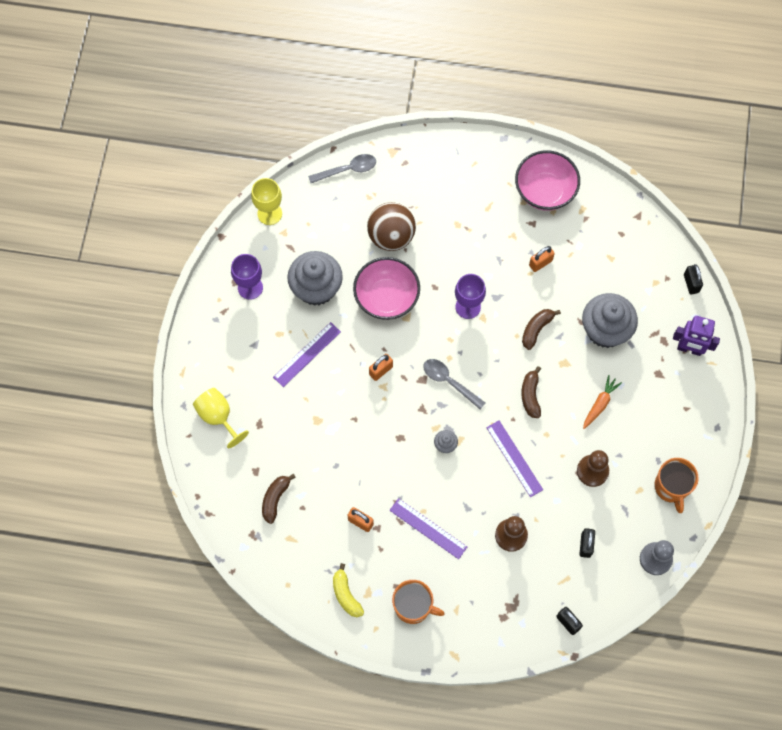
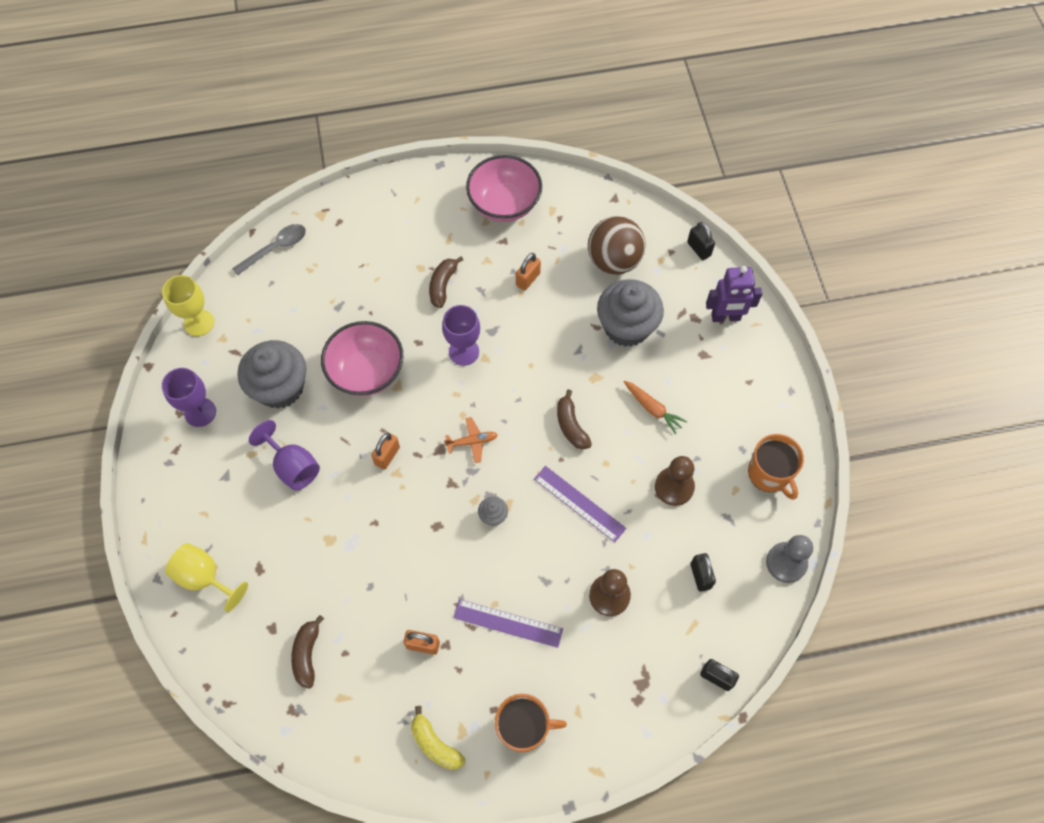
camera: 20 degrees left, 5 degrees down
(307, 354) = (293, 466): purple ruler -> purple goblet
(391, 236) = (349, 303): brown ball -> brown ball (614, 260)
(449, 382) = (472, 442): grey spoon -> orange plane
(536, 329) = (550, 351): brown banana -> brown banana (443, 285)
(600, 404) = (652, 409): orange carrot -> orange carrot turned 120 degrees clockwise

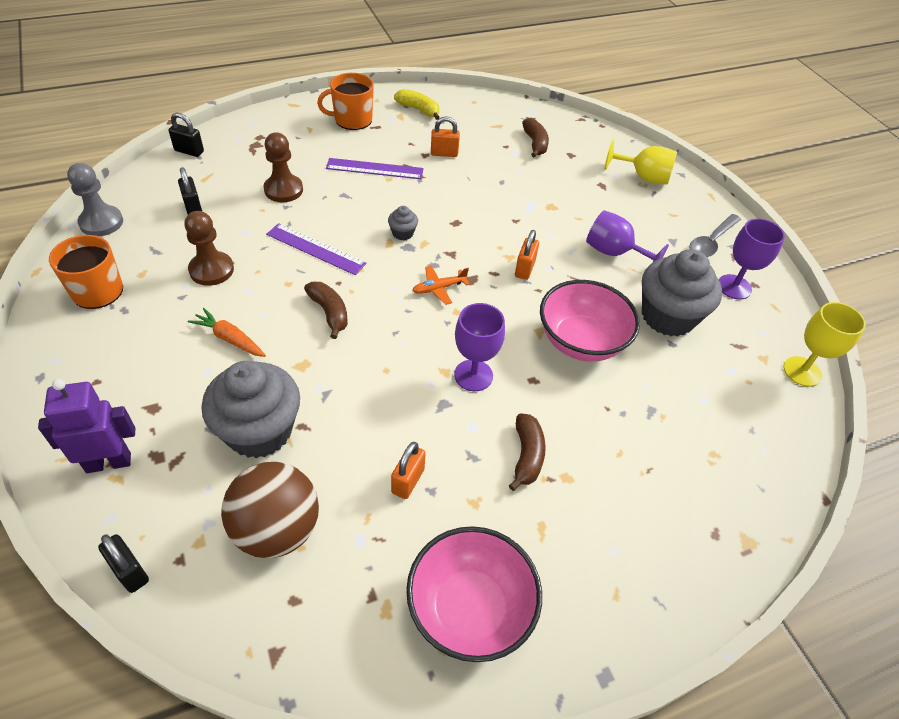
camera: 165 degrees right, 15 degrees down
(275, 248) = (777, 478): grey spoon -> grey spoon (711, 242)

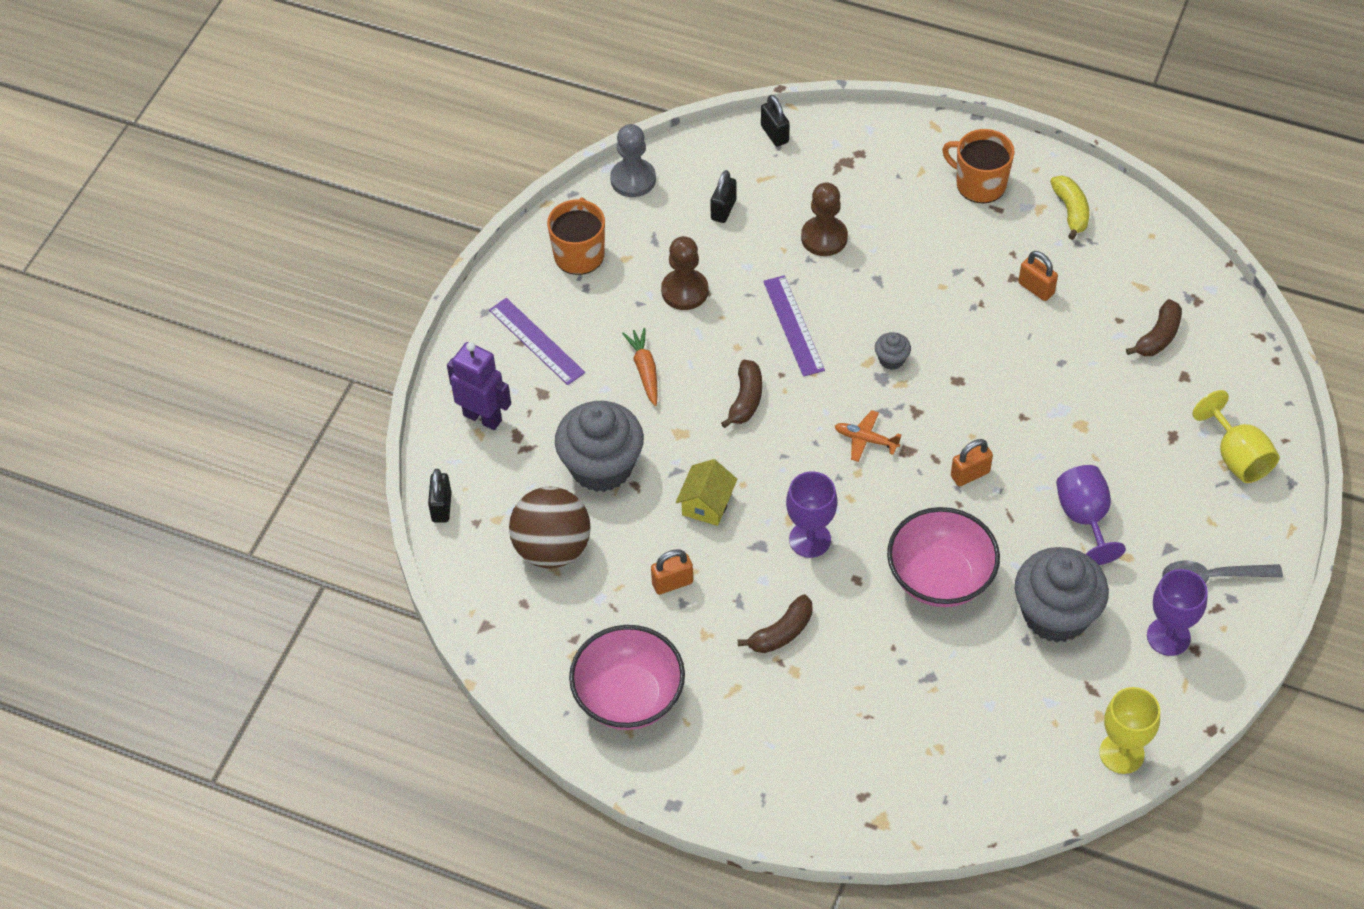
camera: 50 degrees right, 5 degrees up
(373, 402) = (706, 504): none -> yellow house
(375, 169) = (940, 265): purple ruler -> purple ruler (536, 341)

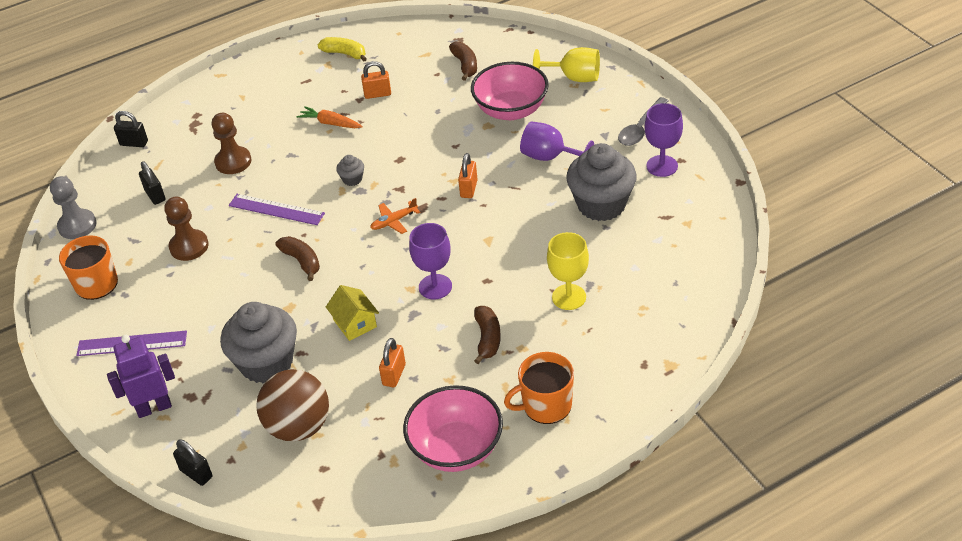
camera: 50 degrees left, 10 degrees down
(645, 370) = (222, 299): orange carrot -> orange carrot (330, 123)
(940, 578) = (525, 241): pink bowl -> pink bowl (511, 110)
(979, 184) = (281, 78): orange mug -> orange mug (546, 405)
(1121, 753) = (721, 227): yellow goblet -> yellow goblet (569, 297)

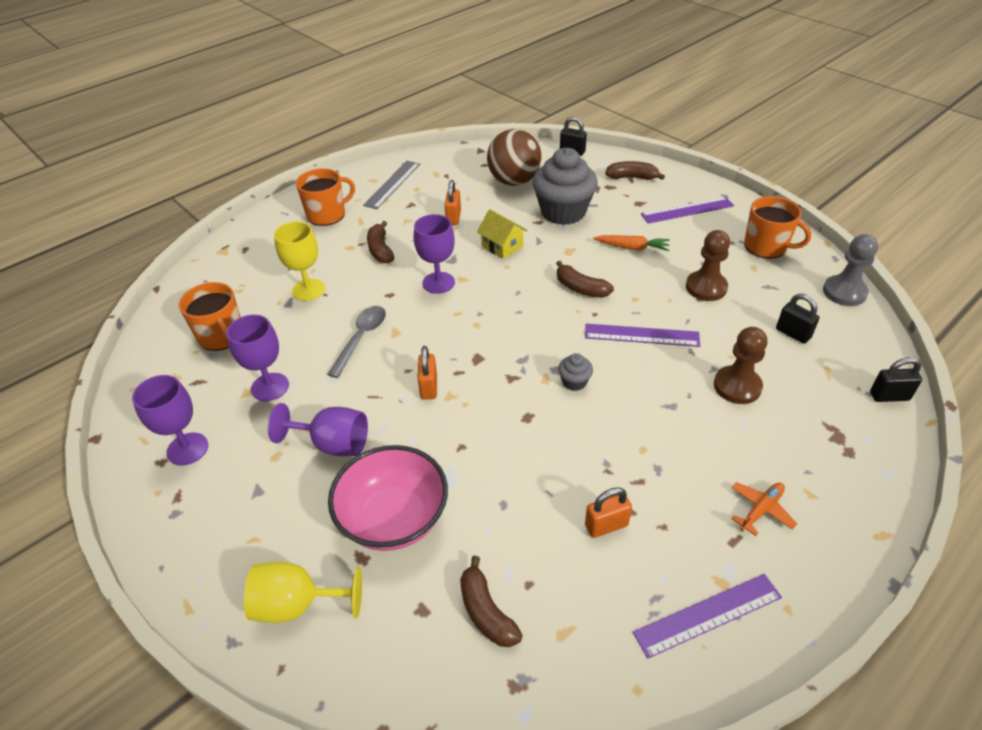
camera: 165 degrees right, 0 degrees up
(154, 407) = (632, 177): purple robot -> brown banana
(330, 123) = (648, 461): orange carrot -> orange carrot (632, 248)
(345, 54) = (707, 614): yellow banana -> purple ruler
(394, 221) = (503, 338): orange plane -> orange plane (761, 510)
(456, 448) = (392, 184): pink bowl -> grey ruler
(601, 204) = (270, 387): grey cupcake -> purple goblet
(641, 128) = (204, 509): grey spoon -> grey spoon (361, 338)
(652, 257) = (221, 336): none -> orange mug

